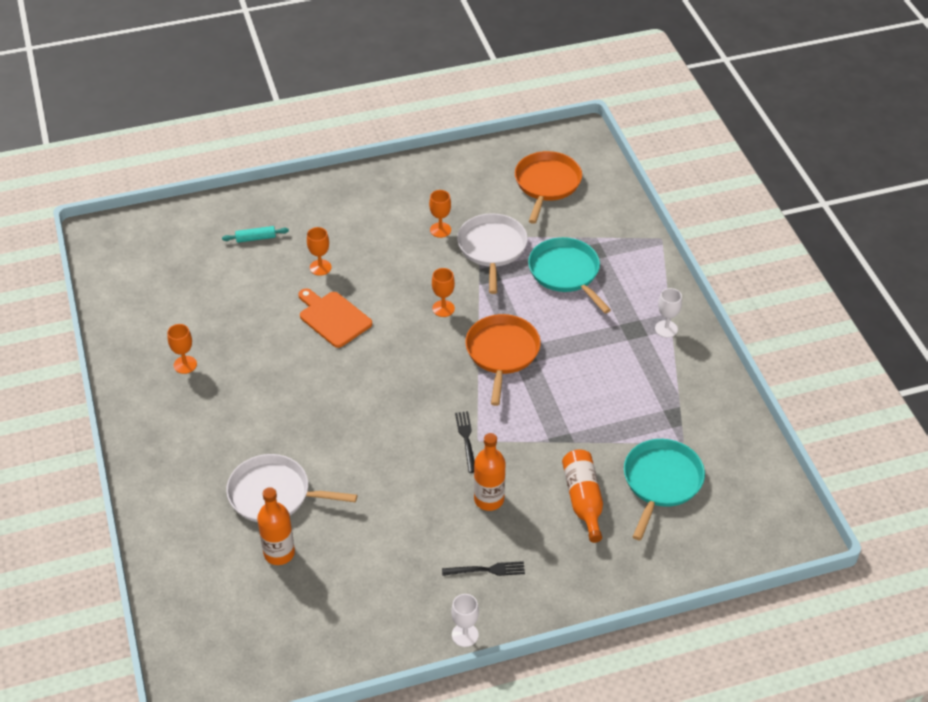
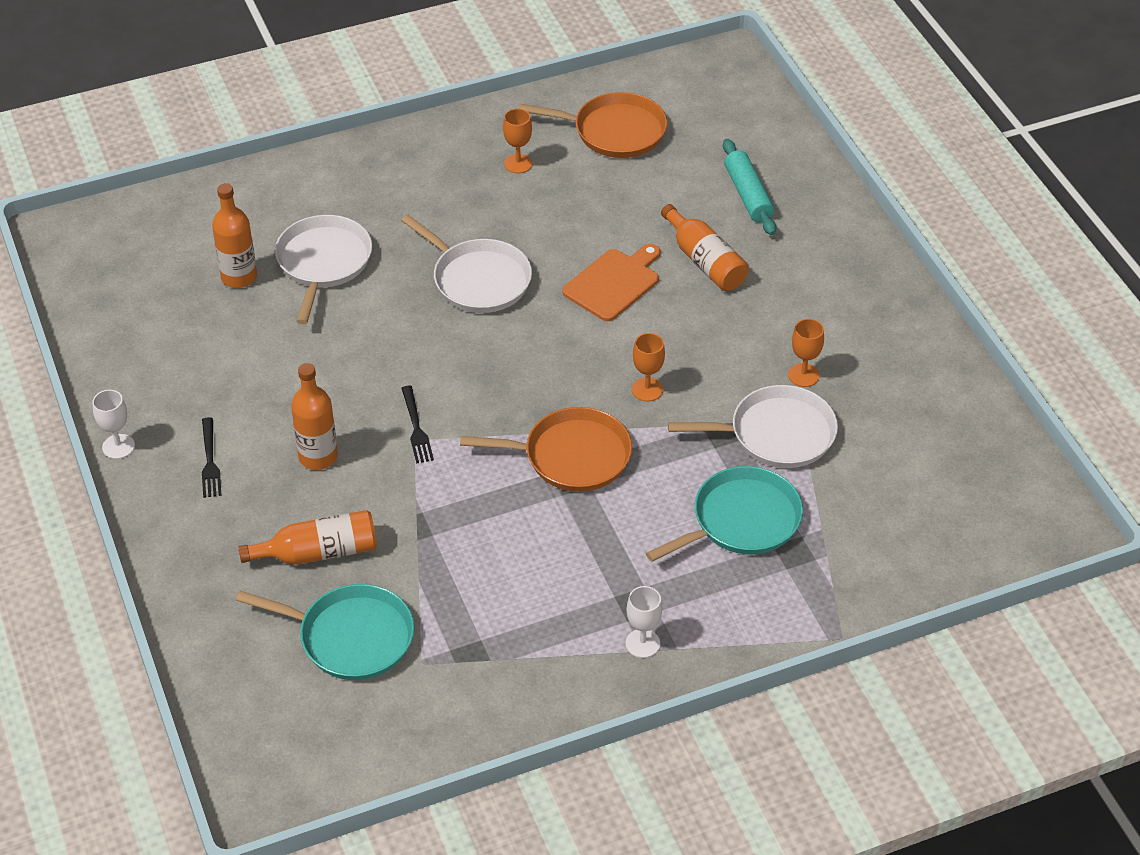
camera: 85 degrees right, 0 degrees up
(256, 238) = (748, 195): turquoise rolling pin -> turquoise rolling pin, size x1.59
(313, 396) = (478, 279): none -> white pan
(320, 267) = (704, 261): orange goblet -> orange bottle
(466, 438) = (416, 428): black fork -> black fork turned 90 degrees clockwise
(547, 184) = (933, 491): orange pan -> orange pan (614, 131)

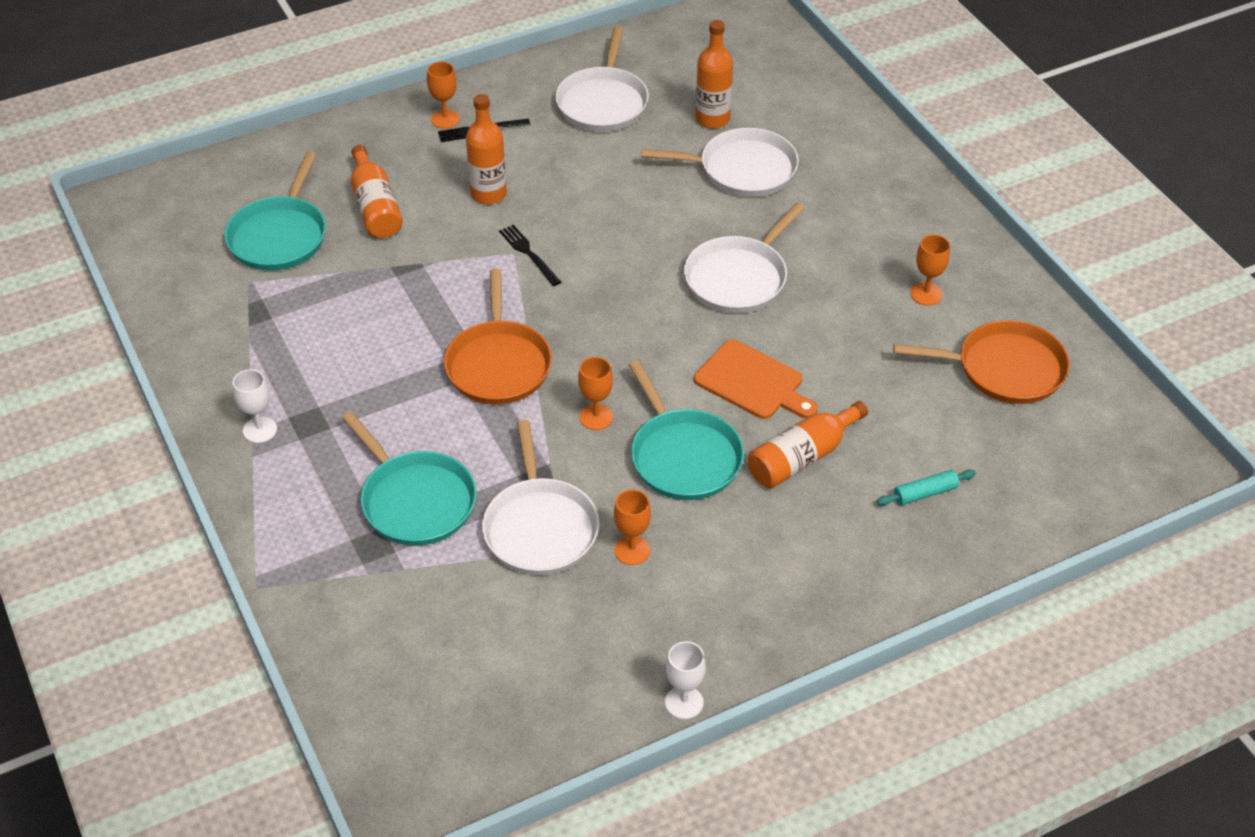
camera: 85 degrees right, 0 degrees up
(118, 446) = (494, 77): white goblet -> white goblet (684, 702)
(182, 491) = (445, 119): none -> orange goblet
(188, 358) = (603, 102): none -> white pan
(416, 428) = (528, 253): black fork -> black fork turned 75 degrees clockwise
(614, 131) = (1004, 369): orange pan -> orange pan turned 90 degrees counterclockwise
(698, 335) = (683, 456): none -> turquoise pan
(748, 195) = (925, 493): turquoise rolling pin -> turquoise rolling pin, size x0.63

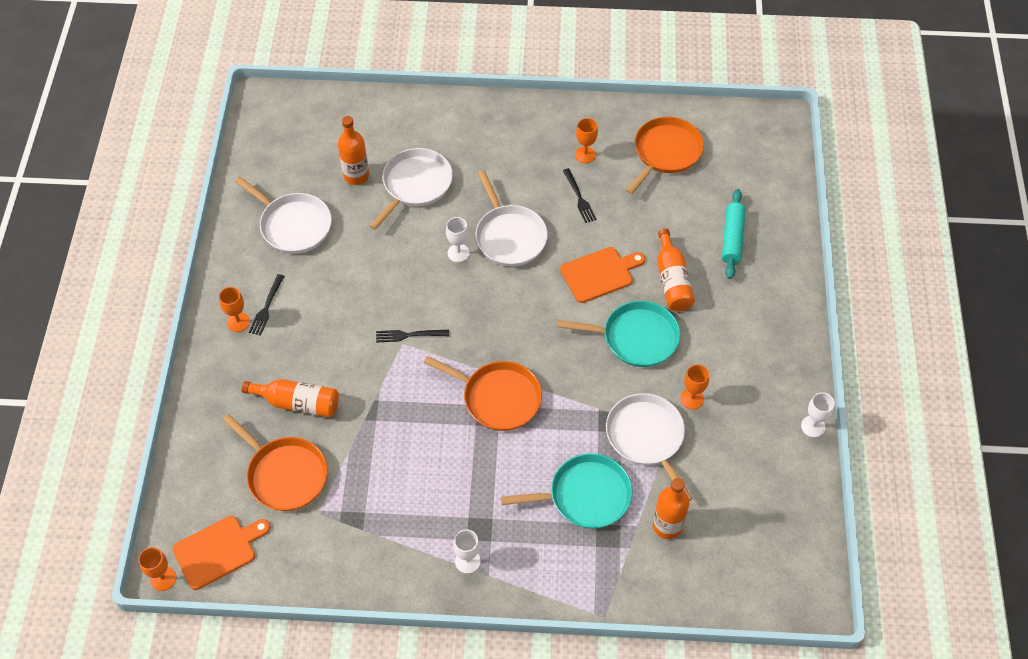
camera: 60 degrees left, 10 degrees up
(158, 228) = (218, 550): none -> orange cutting board
(279, 236) = (284, 474): turquoise pan -> orange pan
(488, 194) = (335, 331): orange bottle -> orange bottle (667, 526)
(540, 527) = (647, 438): white pan -> white pan turned 135 degrees counterclockwise
(596, 417) = (577, 367): orange goblet -> orange goblet (163, 578)
(676, 245) = (458, 253): none -> white goblet
(853, 316) = (579, 198): none -> black fork
(925, 493) = (732, 238): turquoise rolling pin -> turquoise rolling pin, size x1.59

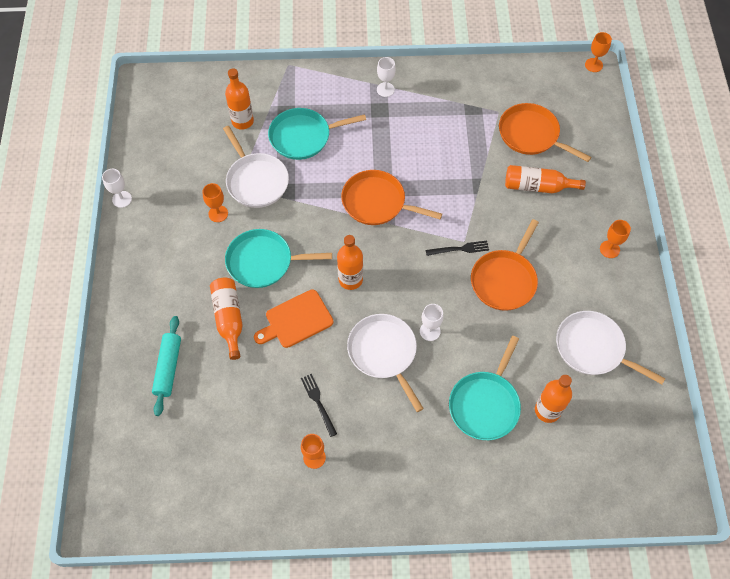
camera: 175 degrees right, 5 degrees up
(218, 550) = (562, 83): orange cutting board -> none
(266, 307) = (590, 264): black fork -> none
(415, 185) = (485, 404): white pan -> turquoise pan
(538, 311) = (350, 279): none -> orange bottle
(665, 153) = (228, 467): orange pan -> orange pan (504, 280)

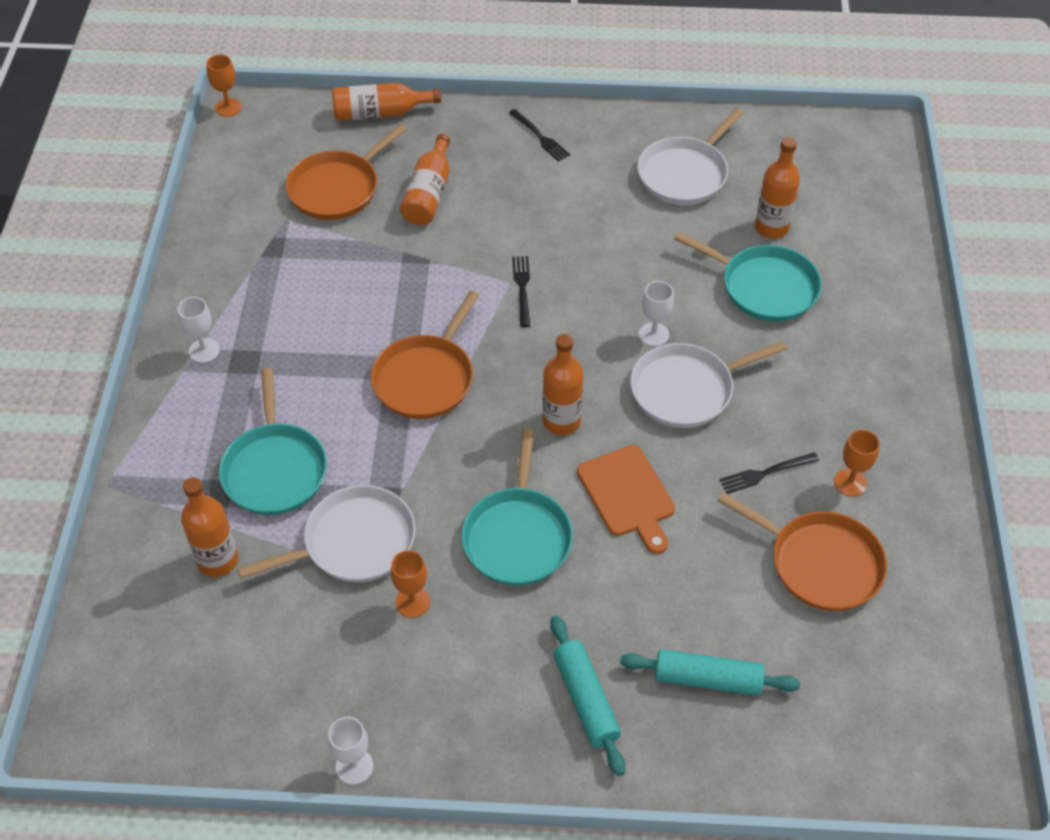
camera: 85 degrees left, 10 degrees down
(156, 304) = (586, 700): none -> turquoise rolling pin
(229, 319) = (620, 588): orange bottle -> orange bottle (380, 113)
(504, 280) = (577, 246): orange pan -> orange pan (819, 563)
(609, 249) = (540, 137): orange goblet -> black fork

